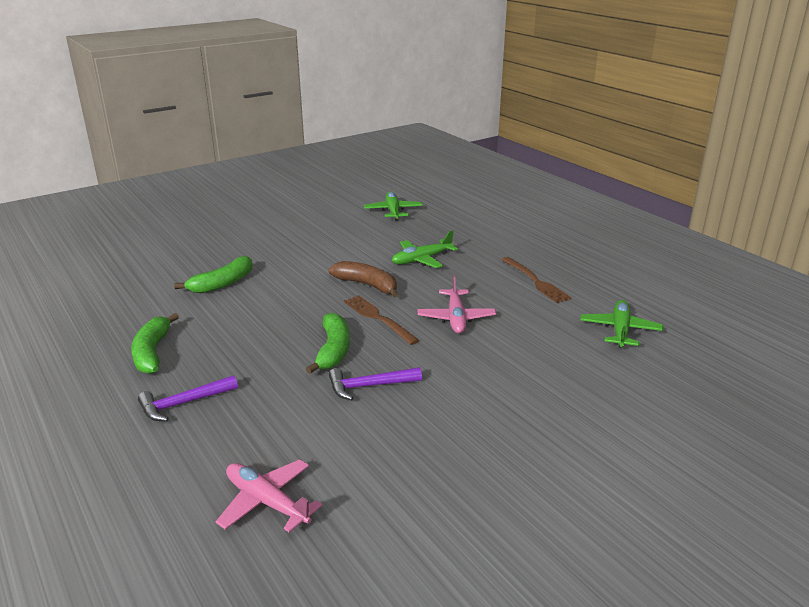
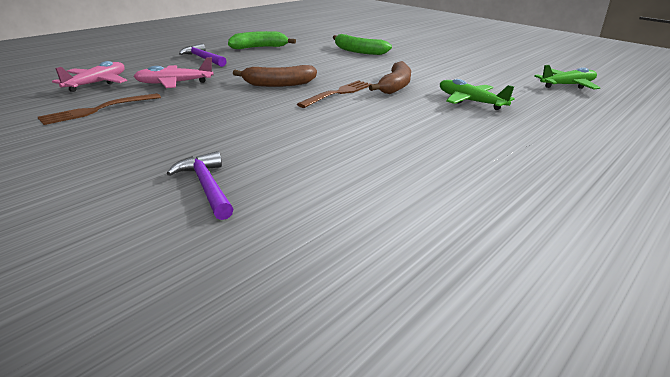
camera: 75 degrees right, 0 degrees up
(333, 350) = (279, 84): green banana -> brown banana
(369, 386) = (229, 97): purple hammer -> purple hammer (206, 187)
(456, 318) = (358, 120): pink plane -> pink plane (174, 83)
(536, 281) = (483, 156): brown fork -> brown fork (97, 110)
(620, 330) = (393, 212): green plane -> none

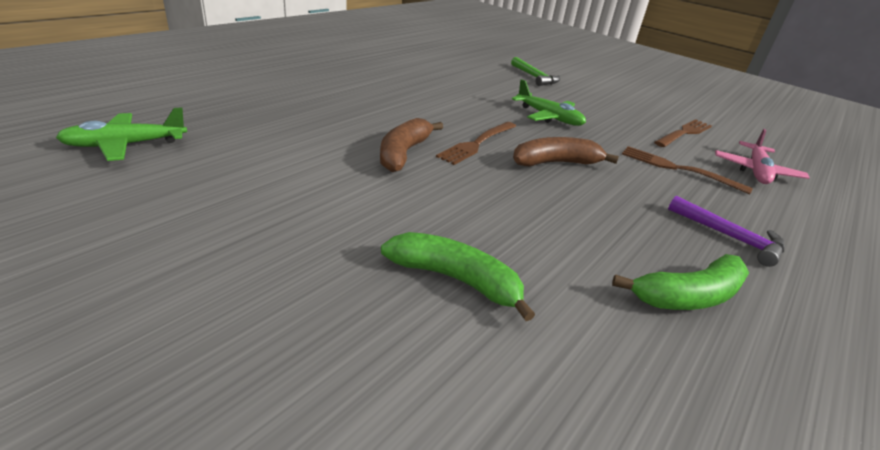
camera: 175 degrees right, 5 degrees up
(174, 83) = (677, 169): pink plane -> brown fork
(206, 187) = (534, 77): purple hammer -> green hammer
(470, 101) = (321, 123): green plane -> green plane (549, 117)

